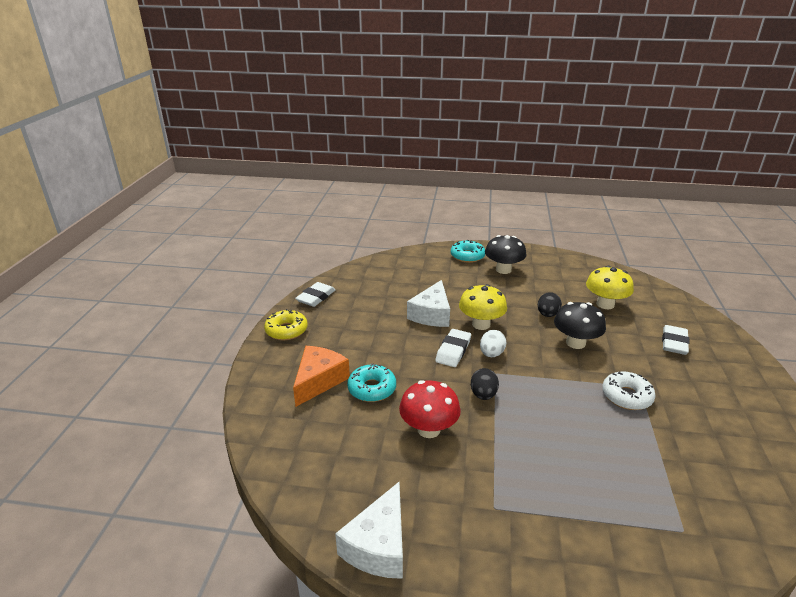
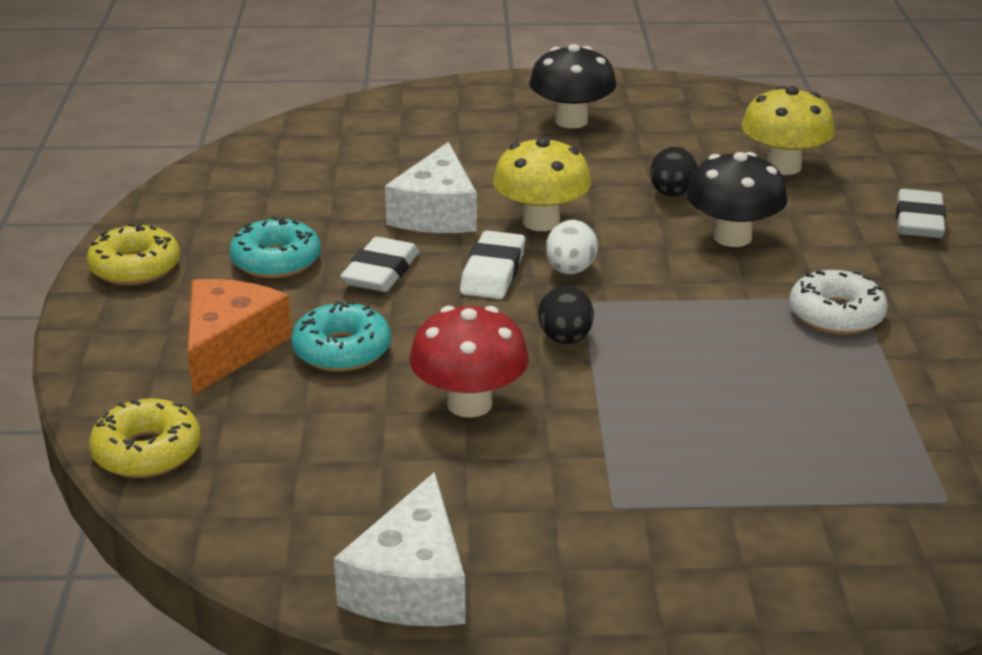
camera: 10 degrees left, 0 degrees up
(265, 439) = (147, 452): none -> yellow donut
(316, 297) = (182, 203): white eraser -> white eraser (381, 272)
(467, 256) = (492, 101): turquoise donut -> turquoise donut (276, 261)

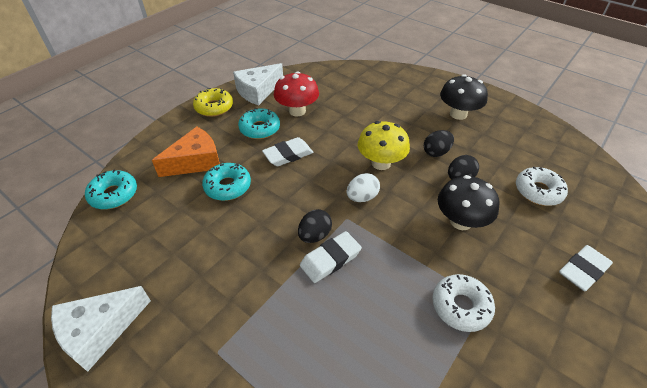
camera: 40 degrees right, 15 degrees up
(147, 452) = (114, 194): yellow donut -> turquoise donut
(437, 213) = (344, 136): white cheese -> white cheese (258, 91)
(469, 404) = (236, 246): red mushroom -> red mushroom (297, 111)
(493, 272) = (329, 179): white eraser -> white eraser (330, 259)
(602, 178) = (436, 152): none -> black egg
(783, 166) = (538, 191): yellow mushroom -> white donut

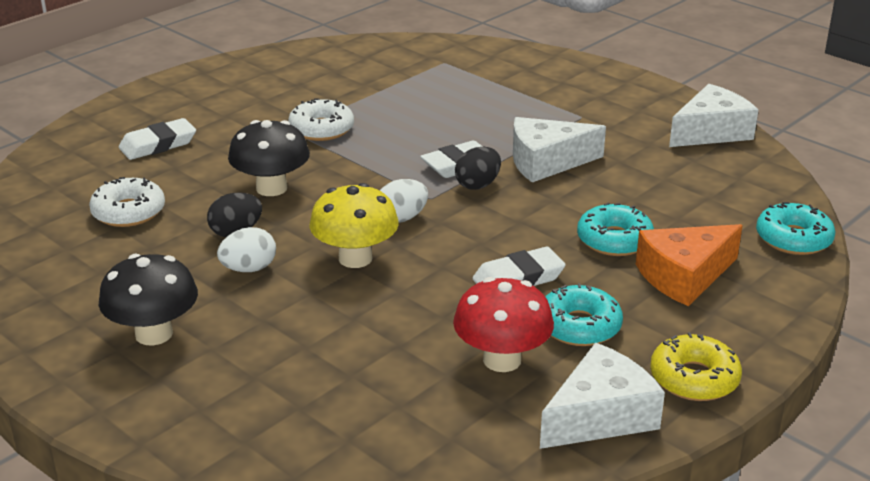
camera: 175 degrees left, 15 degrees down
(261, 269) = (546, 162): none -> white cheese
(436, 152) = (249, 269): black egg -> white egg

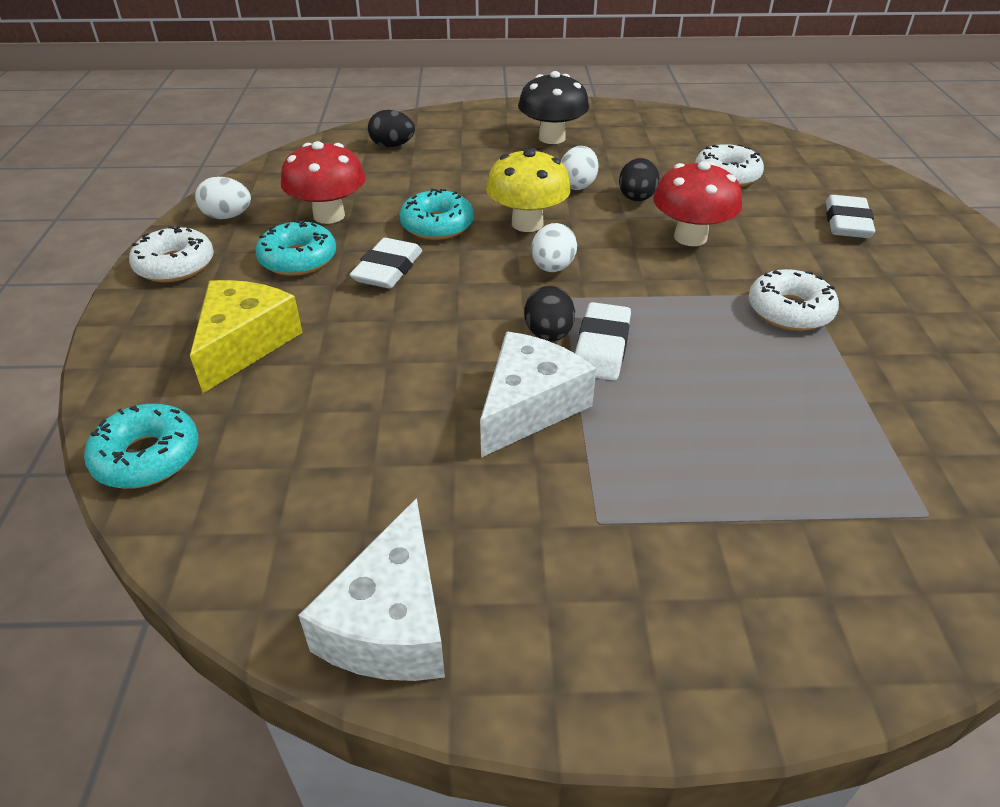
camera: 135 degrees right, 10 degrees up
(271, 188) = (690, 237): black mushroom -> red mushroom
(315, 425) = (392, 146): none -> black egg
(600, 416) = (227, 216): white cheese -> white egg
(614, 240) = (346, 346): turquoise donut -> turquoise donut (437, 225)
(684, 276) = (244, 343): orange cheese -> yellow cheese
(694, 379) = (175, 265): yellow donut -> white donut

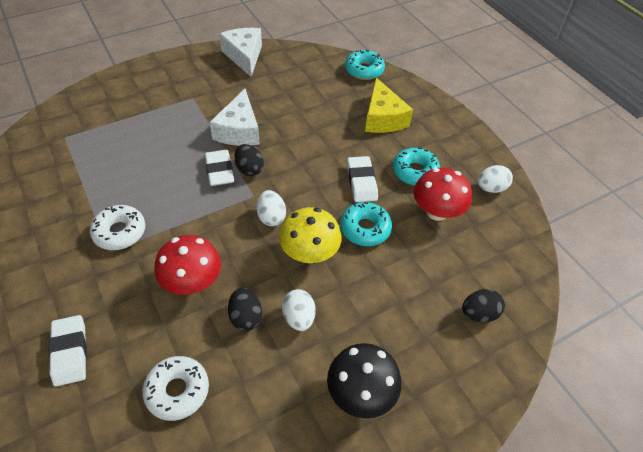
camera: 150 degrees right, 10 degrees up
(175, 265) = (468, 145): white donut -> none

